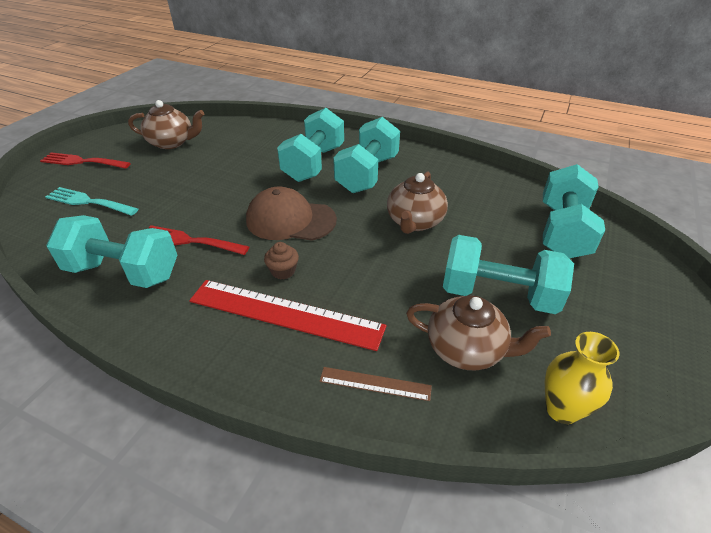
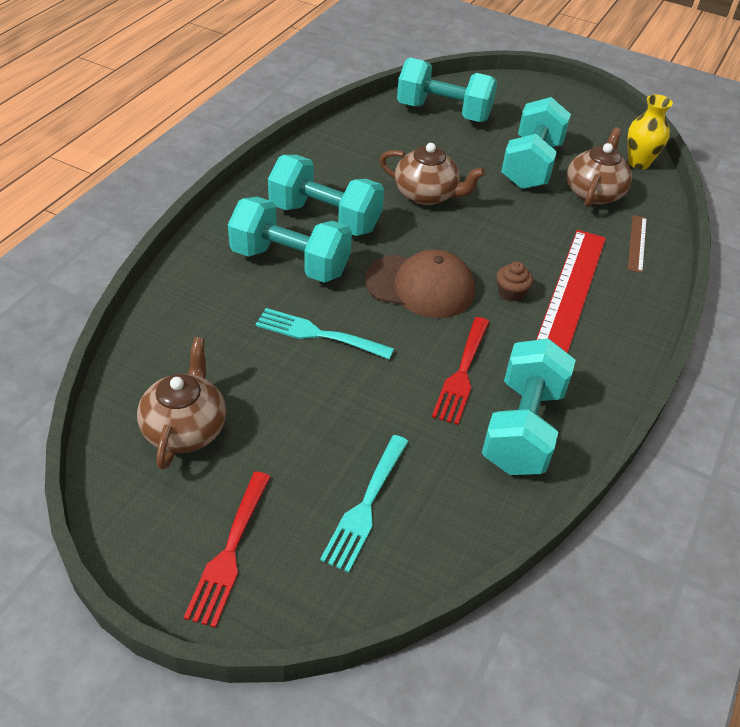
camera: 90 degrees left, 5 degrees up
(240, 178) = (318, 334): none -> turquoise fork
(290, 220) = (420, 286): brown cap -> brown cap turned 90 degrees counterclockwise

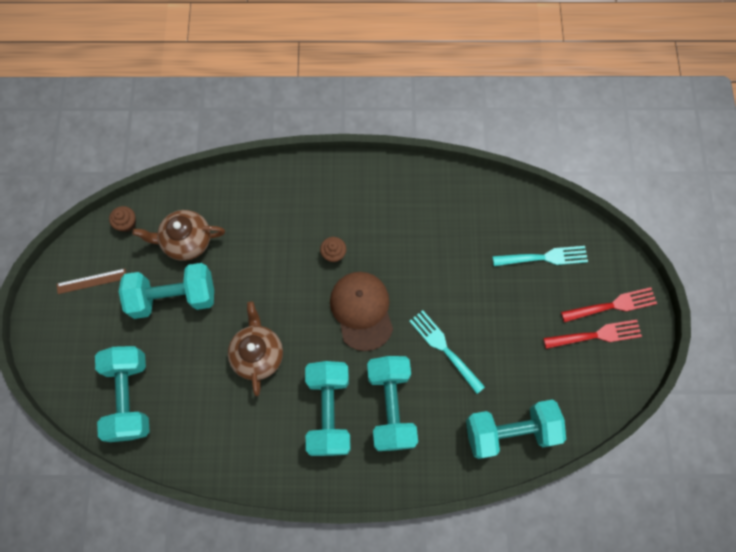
camera: 115 degrees left, 25 degrees up
(185, 428) = (561, 377): brown teapot -> none
(318, 334) = (444, 348): turquoise fork -> turquoise fork turned 150 degrees clockwise
(462, 373) = (423, 252): red fork -> red fork (596, 335)
(522, 427) = (443, 205): turquoise dumbbell -> turquoise dumbbell (510, 431)
(571, 291) = (310, 219): red ruler -> none
(637, 243) = (233, 196): brown ruler -> brown ruler (91, 281)
(638, 163) = (127, 223): yellow vase -> brown cupcake

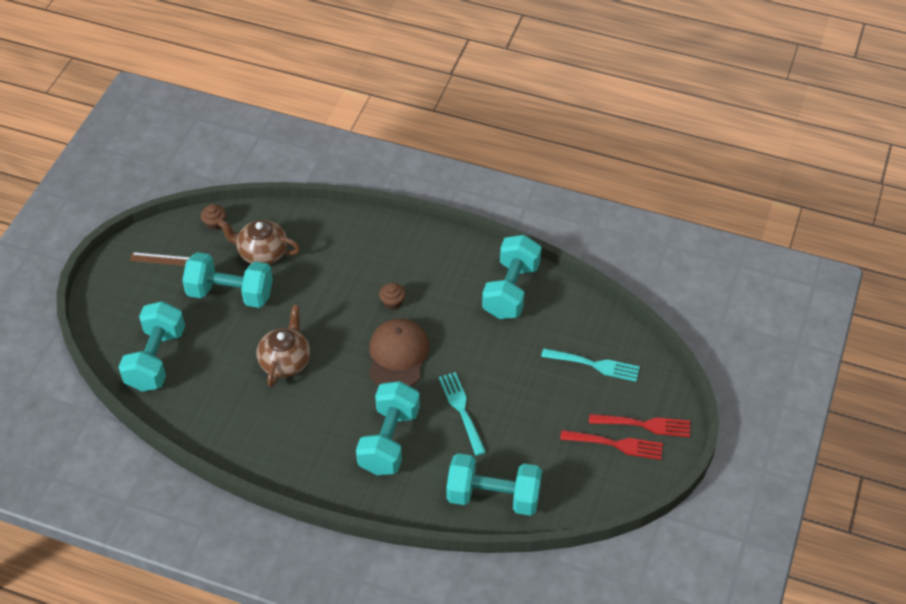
camera: 20 degrees right, 20 degrees down
(329, 411) = (329, 426): turquoise dumbbell -> turquoise dumbbell (511, 290)

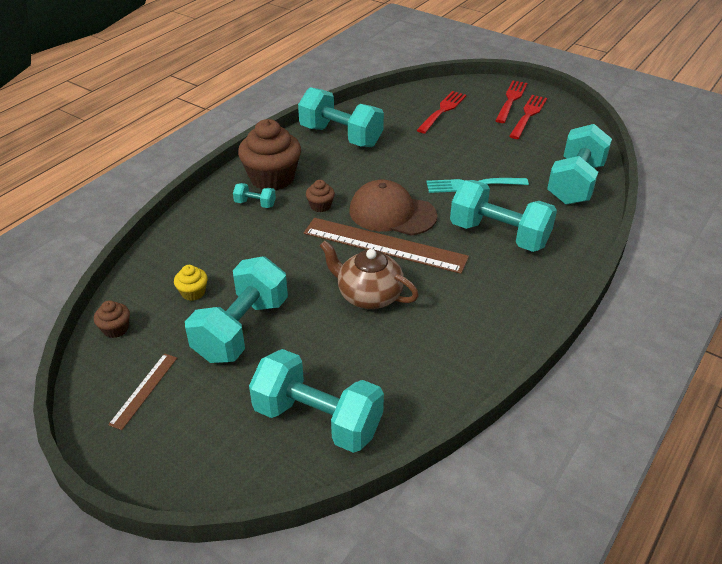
camera: 75 degrees left, 10 degrees down
(262, 253) = (193, 292): brown teapot -> yellow cupcake
(351, 359) = (384, 245): none -> brown ruler
(382, 257) = (255, 204): none -> turquoise dumbbell
(423, 257) = (272, 178): none -> brown cupcake
(594, 365) = (442, 110): turquoise fork -> red fork

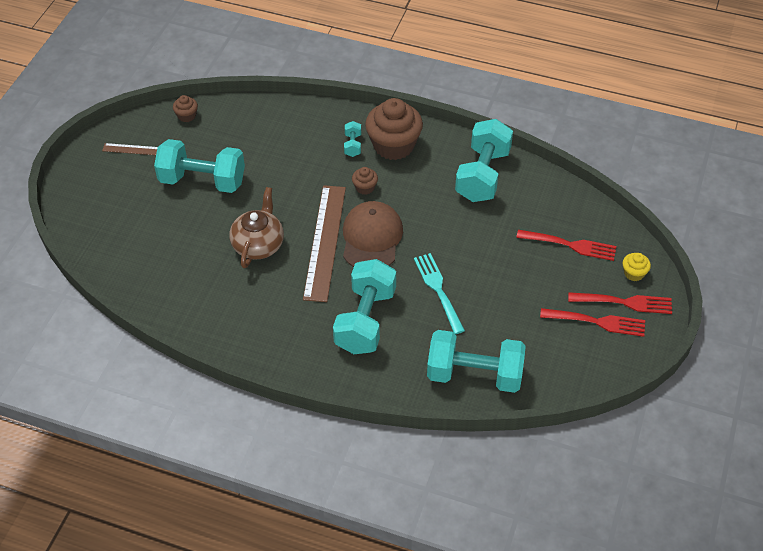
camera: 75 degrees right, 10 degrees up
(193, 292) = (233, 143): yellow cupcake -> yellow cupcake (634, 273)
(318, 419) = (128, 244): turquoise dumbbell -> none

